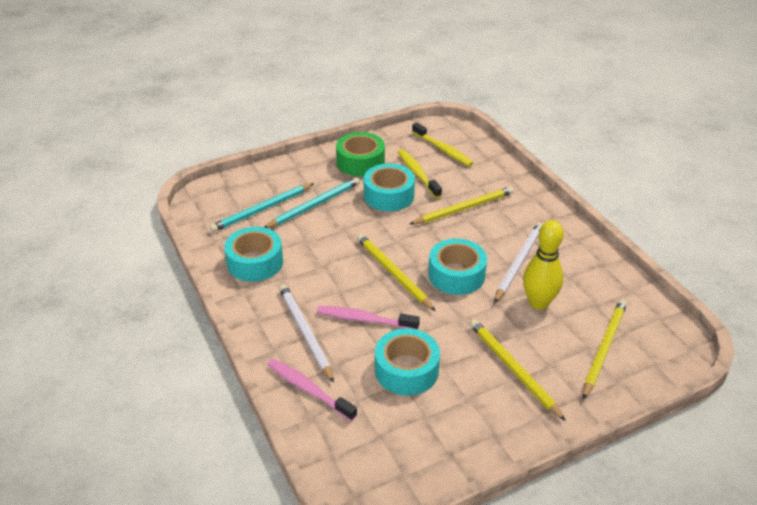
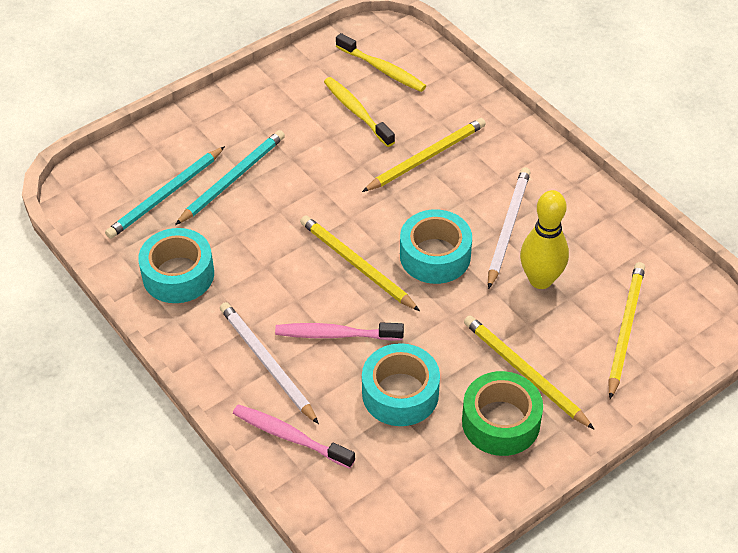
camera: 10 degrees left, 10 degrees up
(360, 162) = (277, 103): green tape -> green tape (501, 422)
(389, 195) = (326, 151): turquoise tape -> none

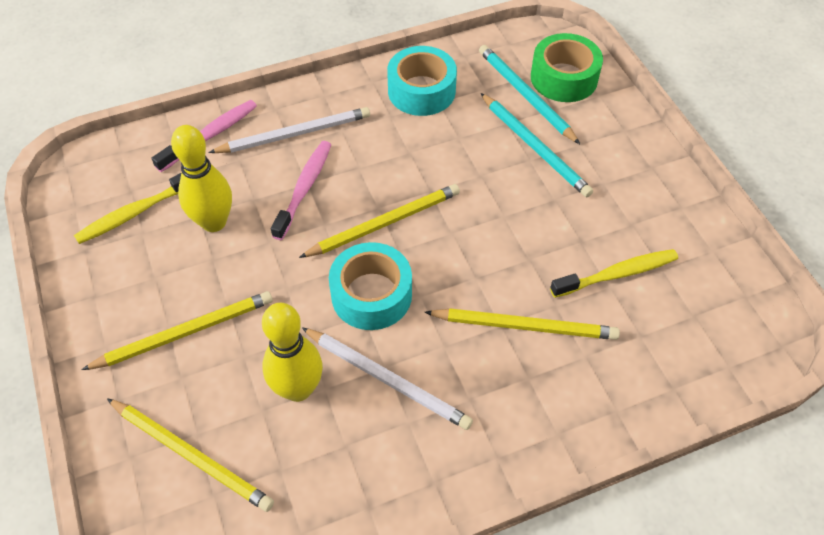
camera: 105 degrees right, 5 degrees up
(382, 69) = (691, 318): yellow toothbrush -> yellow toothbrush (135, 213)
(400, 393) = (214, 222): turquoise tape -> yellow bowling pin
(426, 157) = (525, 326): yellow pencil -> yellow pencil turned 60 degrees counterclockwise
(501, 422) = (140, 294): green tape -> green tape (564, 78)

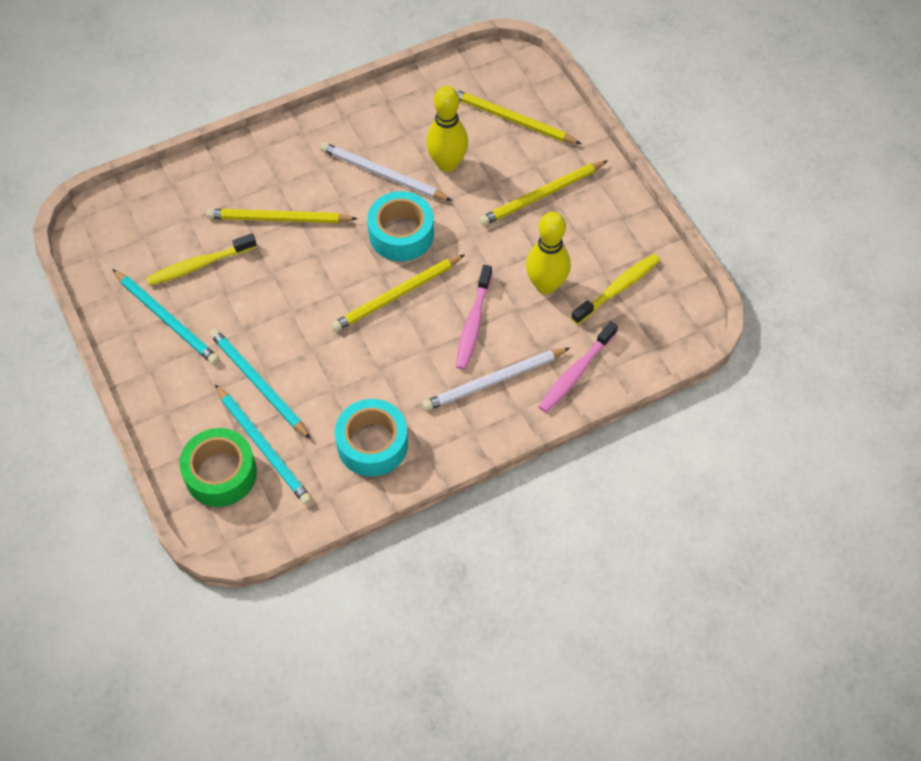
camera: 175 degrees right, 5 degrees up
(643, 216) = (167, 319): none -> turquoise pencil

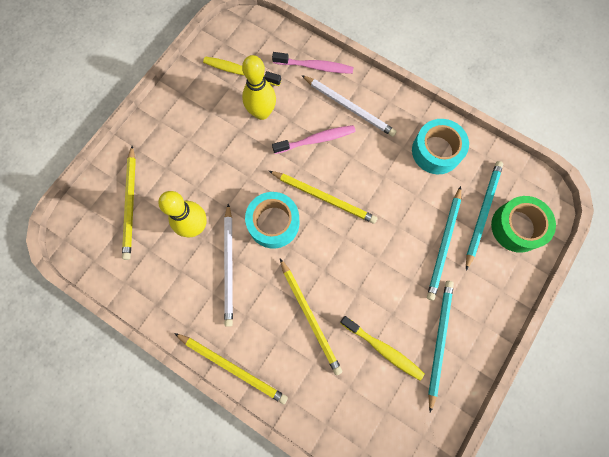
camera: 120 degrees left, 15 degrees up
(541, 195) = (190, 150): yellow pencil -> yellow pencil (233, 367)

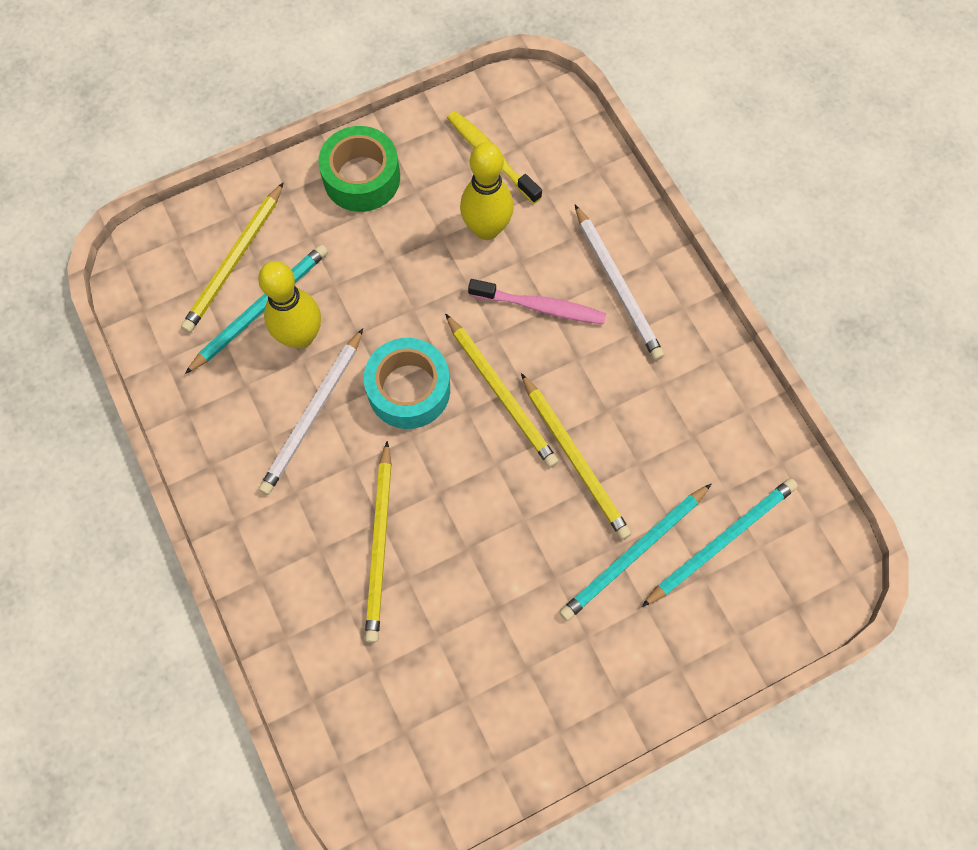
camera: 30 degrees right, 5 degrees down
(233, 367) = (236, 551): yellow pencil -> yellow pencil (575, 458)
(315, 67) = (603, 202): pink toothbrush -> none
(383, 349) = (453, 646): yellow toothbrush -> none
(436, 151) = (708, 415): turquoise tape -> none
(439, 341) = (540, 682): turquoise pencil -> turquoise pencil (261, 308)
(517, 227) = (762, 590): green tape -> green tape (361, 178)

